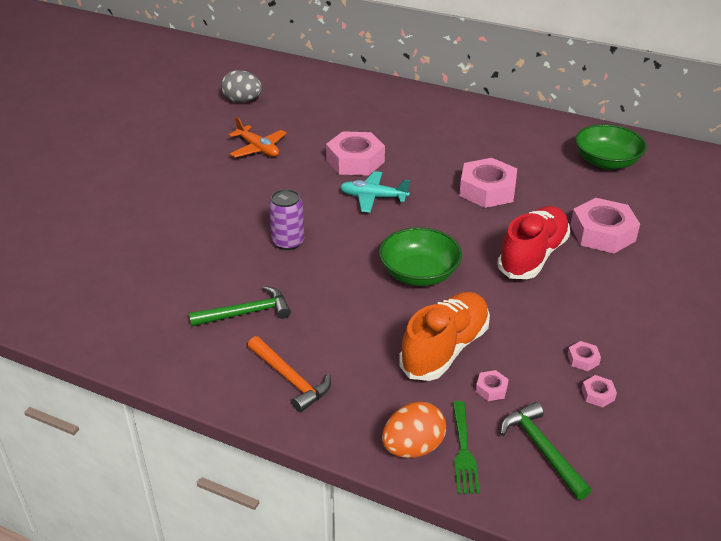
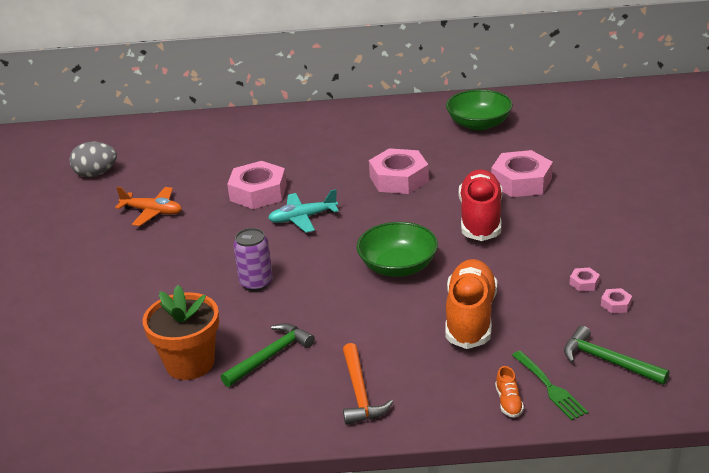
camera: 25 degrees left, 5 degrees down
(180, 292) = (190, 363): none -> orange flower pot
(290, 379) = (360, 393): orange hammer -> orange hammer turned 60 degrees clockwise
(413, 447) = (508, 402): orange egg -> orange shoe
(491, 389) = (533, 333): pink nut -> none

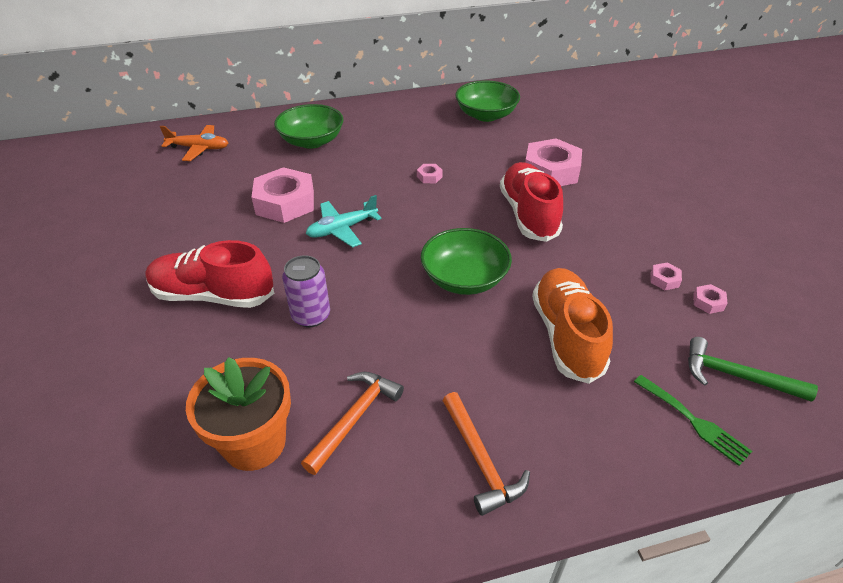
camera: 15 degrees left, 10 degrees up
(96, 174) = (95, 194): grey egg -> none
(152, 212) = (169, 235): orange plane -> orange plane (199, 148)
(180, 261) = (213, 295): none -> red shoe
(271, 356) = (355, 418): green hammer -> orange hammer
(297, 139) = (311, 141): none -> green bowl
(399, 179) = (429, 177): pink nut -> pink nut, size x0.42
(508, 402) = (658, 449): orange shoe -> none

